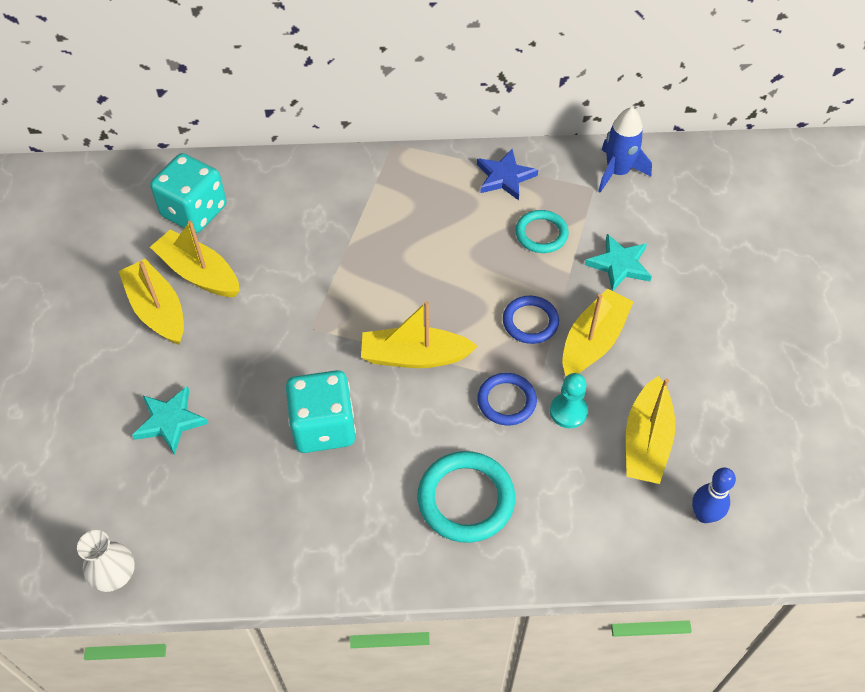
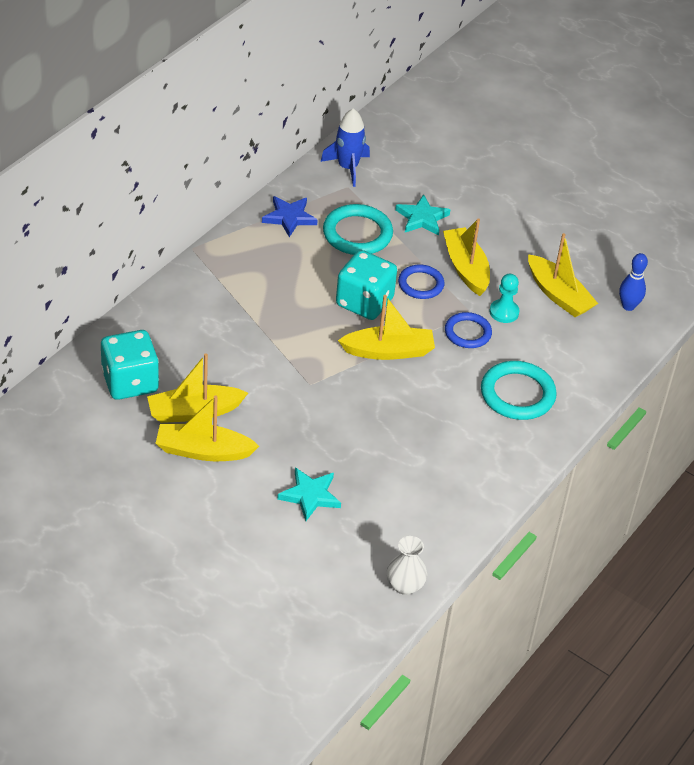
camera: 55 degrees left, 10 degrees down
(323, 427) = (396, 425): turquoise dice -> turquoise dice (364, 302)
(414, 356) = (388, 351): yellow boat -> yellow boat turned 135 degrees counterclockwise
(541, 234) = (357, 234): turquoise ring -> turquoise ring, size x1.55

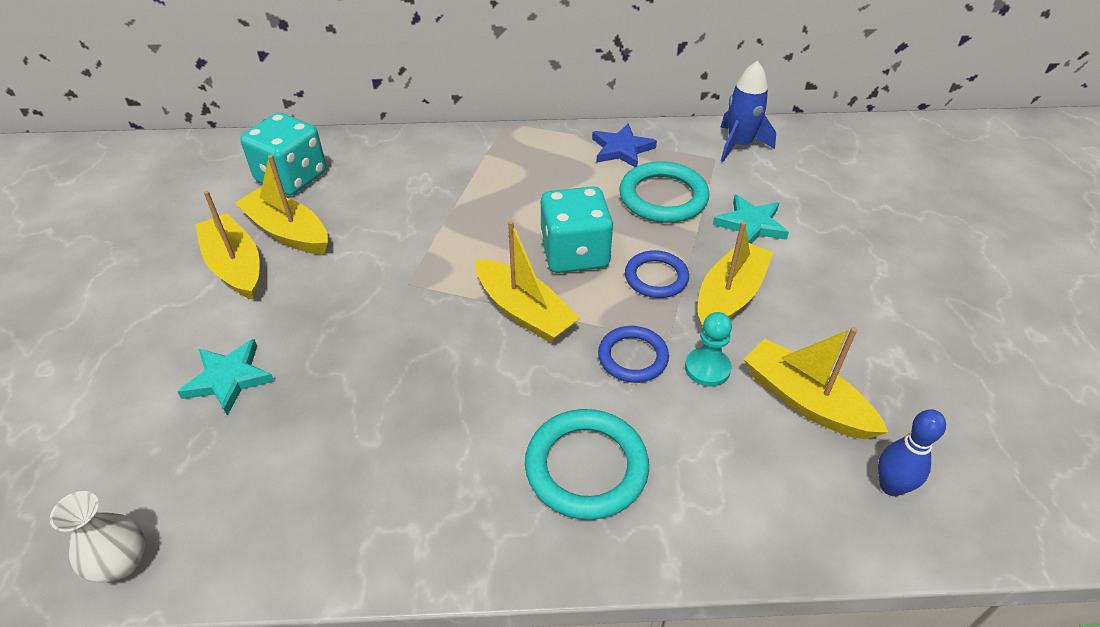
camera: 55 degrees right, 0 degrees up
(558, 295) = (805, 401): yellow boat -> yellow boat turned 120 degrees clockwise

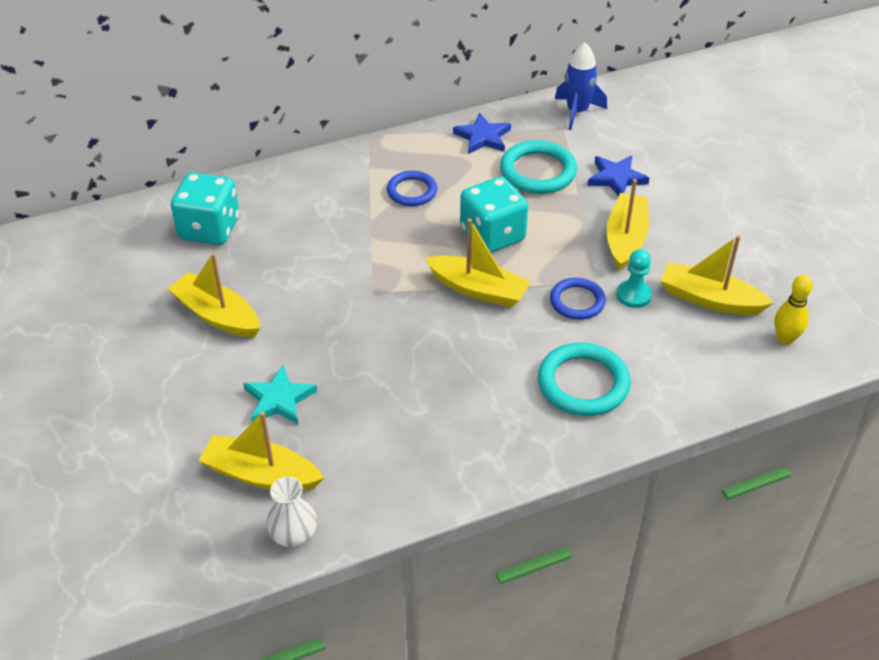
camera: 20 degrees left, 0 degrees up
(287, 232) = (241, 276): yellow boat -> yellow boat (261, 474)
(656, 277) = (564, 238): blue ring -> blue ring (412, 191)
(750, 224) = (616, 178): turquoise star -> blue star
(891, 486) = (785, 339): blue bowling pin -> yellow bowling pin

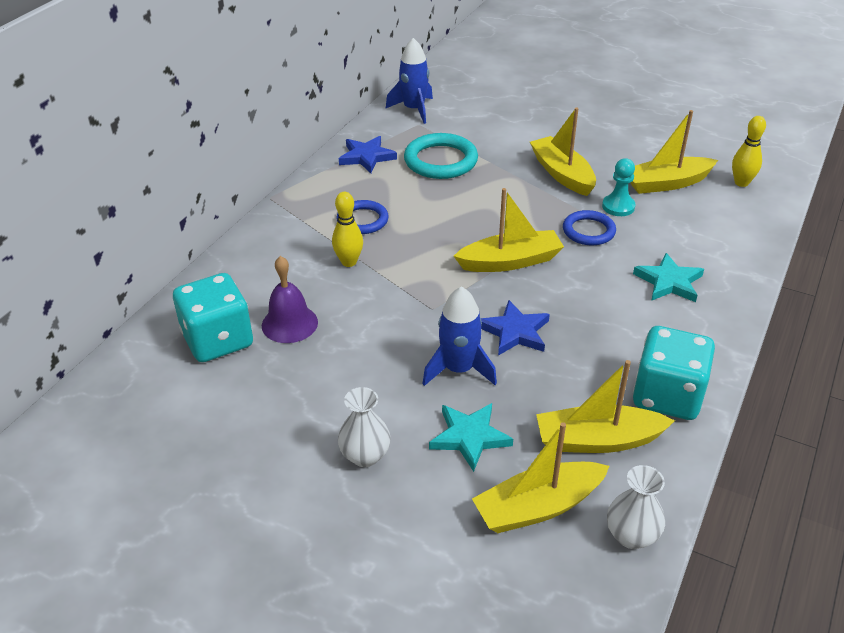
camera: 40 degrees left, 5 degrees down
(202, 366) = (365, 455): none -> white vase
(217, 315) = (321, 405): yellow boat -> yellow boat (597, 440)
(266, 244) = (289, 323): none -> purple bell
(333, 348) = (459, 369): none -> blue rocket
(360, 220) = (349, 262): none -> yellow bowling pin
(492, 235) = (468, 219): turquoise dice -> turquoise dice (667, 396)
(583, 383) = (669, 282): turquoise ring -> turquoise star
(616, 178) = (501, 139): blue star -> blue star (515, 332)

